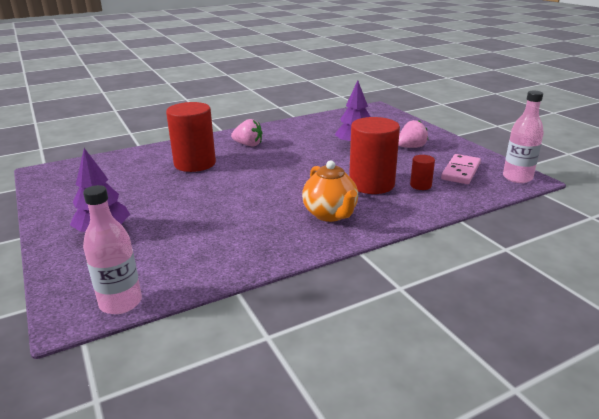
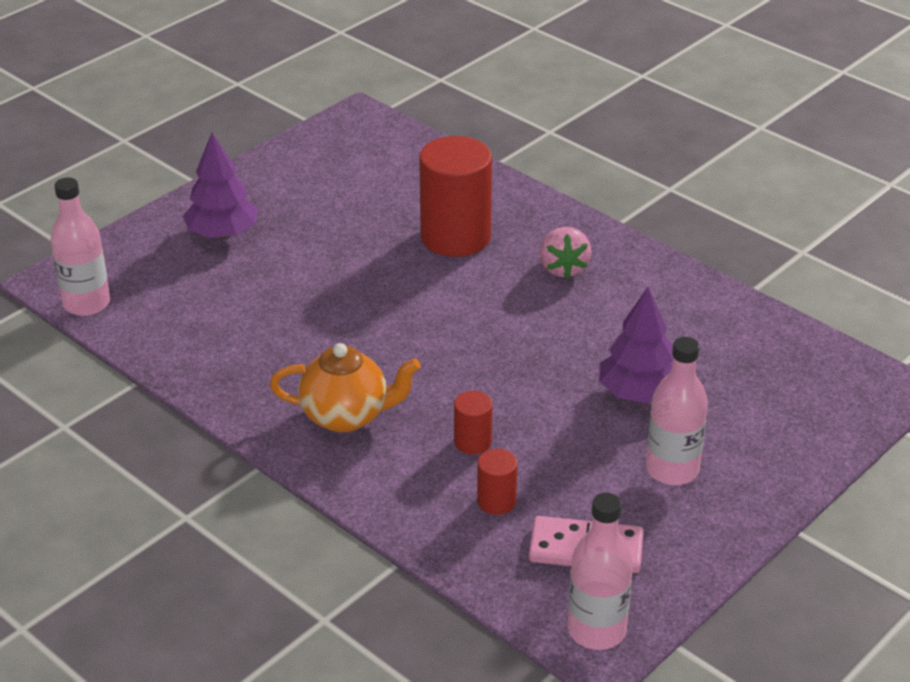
camera: 70 degrees right, 10 degrees up
(330, 214) = (346, 416): orange teapot -> orange teapot turned 135 degrees counterclockwise
(371, 184) = (472, 442): red cylinder -> red cylinder, size x0.46
(411, 147) = (672, 470): pink strawberry -> pink bottle

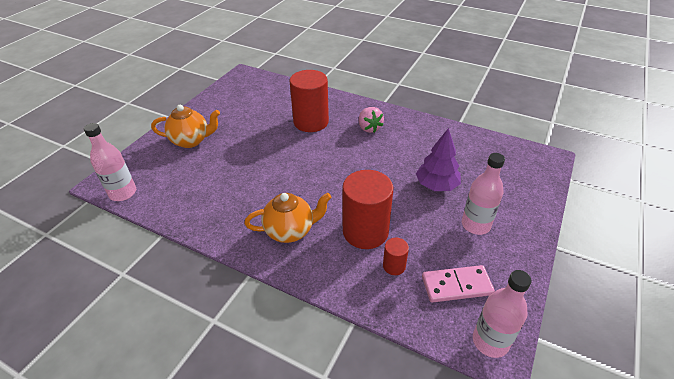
camera: 15 degrees left, 5 degrees up
(222, 233) = (191, 141): purple tree -> orange teapot
(472, 442) = (365, 231): red cylinder -> red cylinder, size x2.16

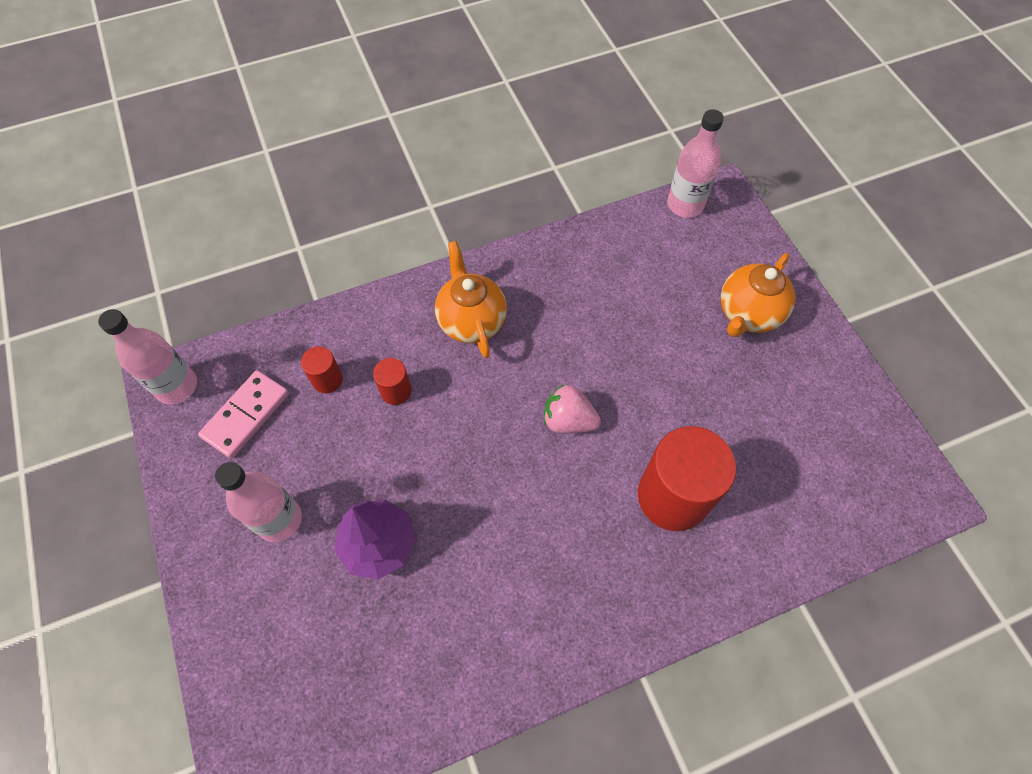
camera: 130 degrees right, 20 degrees up
(290, 231) = (471, 321): orange teapot -> orange teapot turned 135 degrees clockwise
(365, 231) = (396, 391): red cylinder -> red cylinder, size x0.46
(369, 128) = (582, 572): pink strawberry -> pink strawberry (568, 420)

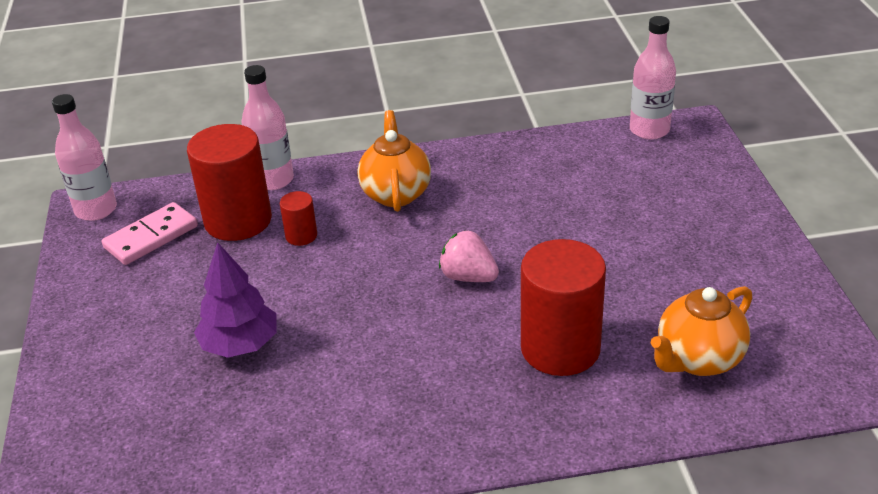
camera: 15 degrees right, 25 degrees down
(279, 520) = (151, 315): pink bottle -> pink bottle (273, 180)
(327, 380) = (238, 220): red cylinder -> red cylinder, size x2.16
(748, 314) = (691, 218): orange teapot -> orange teapot (698, 360)

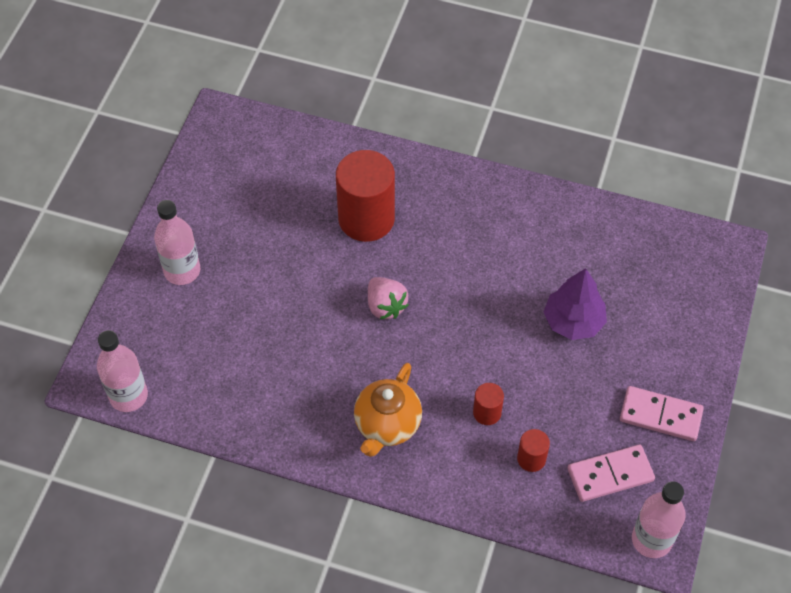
camera: 155 degrees left, 20 degrees up
(107, 299) = (660, 415): none -> pink domino
(238, 220) = (531, 459): red cylinder -> red cylinder, size x0.46
(273, 180) = (481, 500): pink bottle -> pink bottle (182, 271)
(698, 360) = (291, 172): orange teapot -> none

